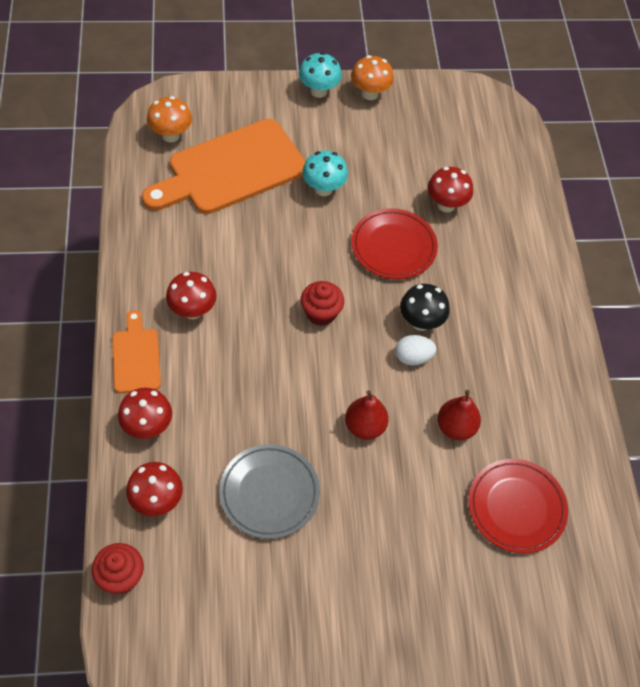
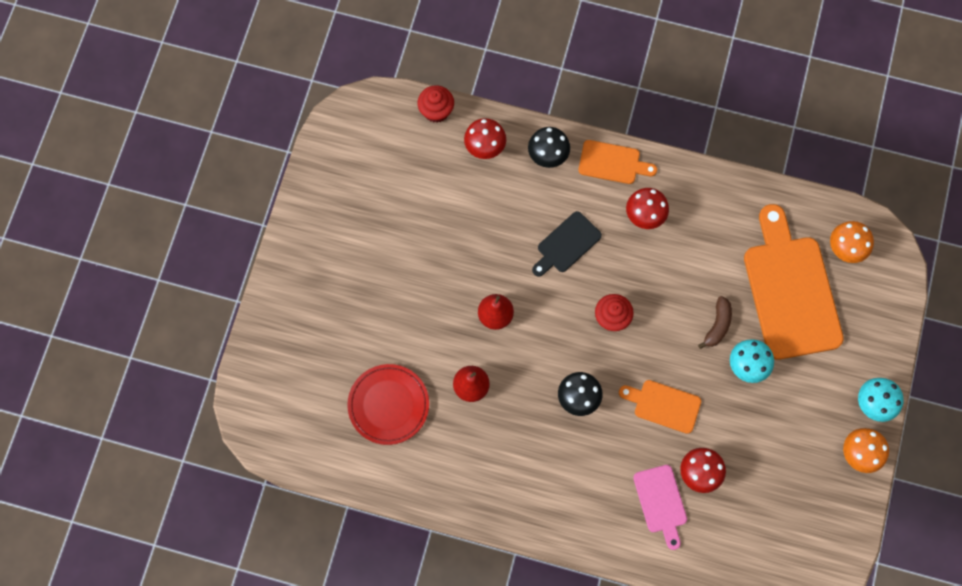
camera: 115 degrees right, 15 degrees up
(147, 427) = (548, 156): red mushroom -> black mushroom
(252, 377) = (566, 244): none -> black cutting board
(269, 493) = (464, 227): grey plate -> none
(291, 220) = (717, 325): none -> brown banana
(393, 247) = (663, 405): red plate -> orange cutting board
(413, 357) = (546, 378): white egg -> none
(488, 228) = (661, 502): none -> pink cutting board

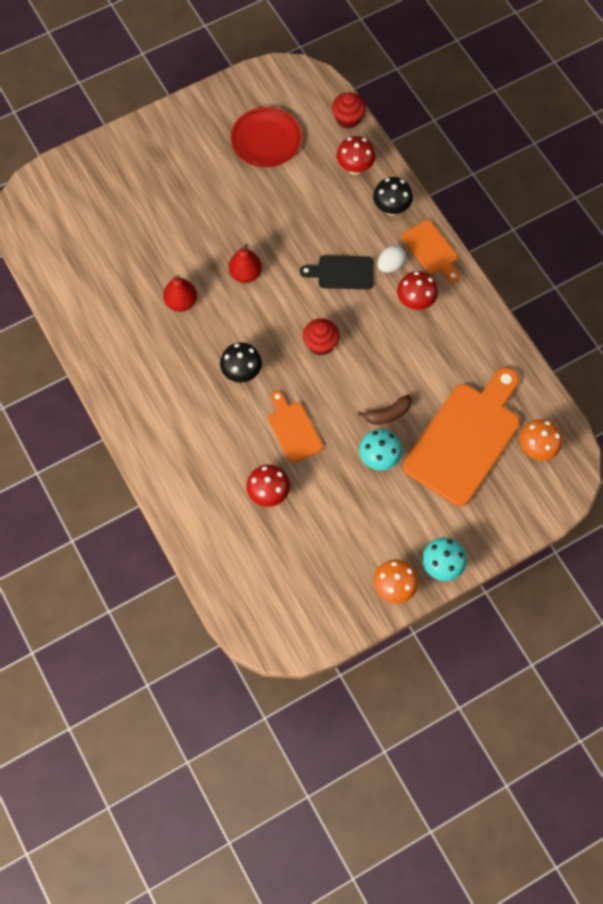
camera: 45 degrees right, 5 degrees down
(388, 405) = (117, 266): red plate -> red plate (266, 140)
(596, 204) = (390, 265): none -> white egg
(661, 502) = (222, 487): pink cutting board -> none

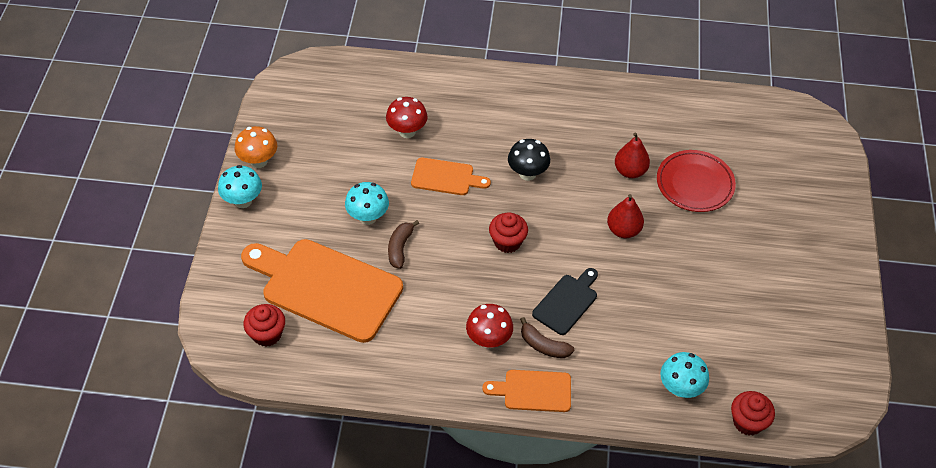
camera: 125 degrees right, 15 degrees down
(266, 140) = (768, 333): red plate -> red plate (694, 184)
(355, 167) = (680, 388): red mushroom -> turquoise mushroom
(390, 265) = (544, 345): white egg -> brown banana
(391, 208) = (607, 388): black mushroom -> none
(465, 439) = (326, 288): orange cutting board -> orange cutting board turned 135 degrees clockwise
(536, 448) = (267, 334): orange mushroom -> red cupcake

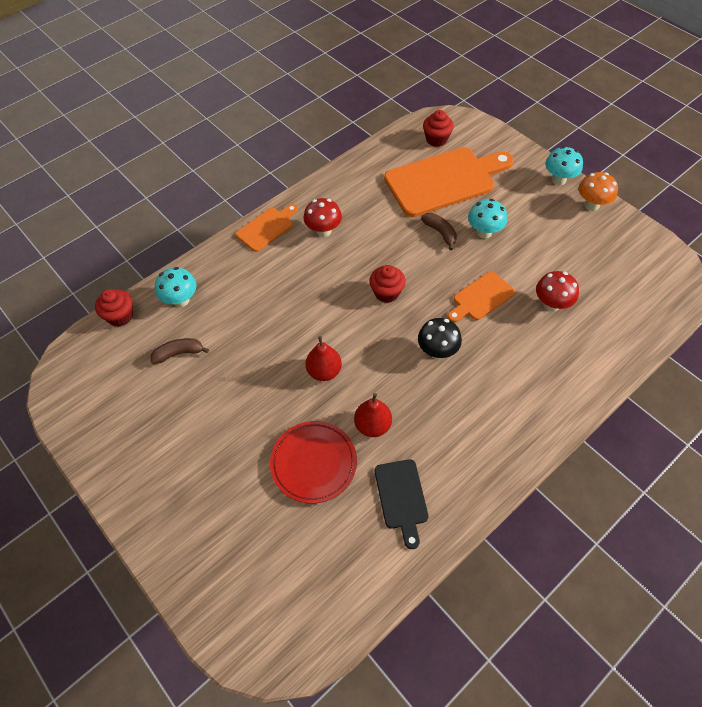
camera: 135 degrees right, 5 degrees up
(544, 345) = (289, 254): brown banana -> brown banana (179, 353)
(567, 302) = (305, 290): black cutting board -> black cutting board (401, 497)

